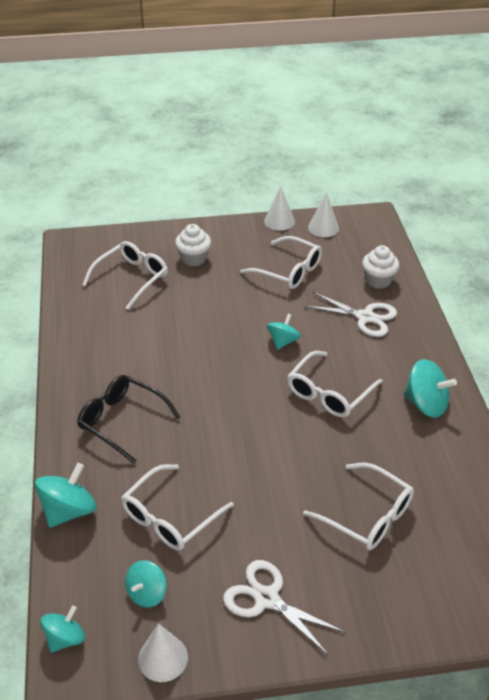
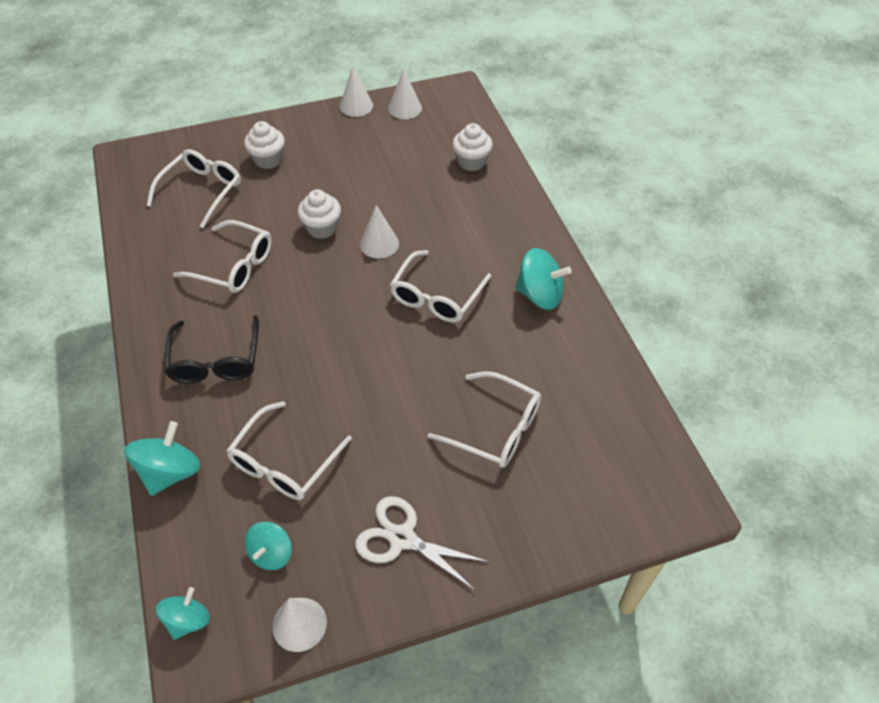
camera: 10 degrees left, 10 degrees up
(122, 421) = (215, 360): black glasses -> black glasses turned 120 degrees counterclockwise
(233, 322) = (322, 228): none -> white cupcake
(283, 341) = (379, 244): turquoise spinning top -> white cone
(288, 270) = (373, 162): white glasses -> white glasses (233, 266)
(365, 317) = (463, 205): white scissors -> none

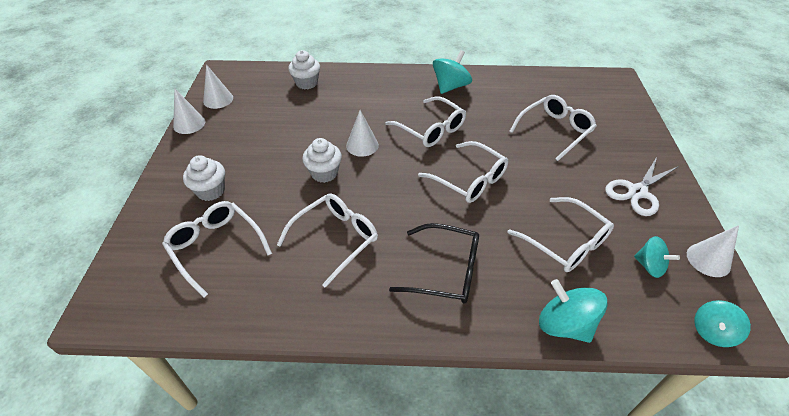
camera: 70 degrees left, 5 degrees down
(188, 620) = (712, 332): turquoise spinning top -> turquoise spinning top turned 90 degrees counterclockwise
(358, 352) = (469, 179): none -> white glasses

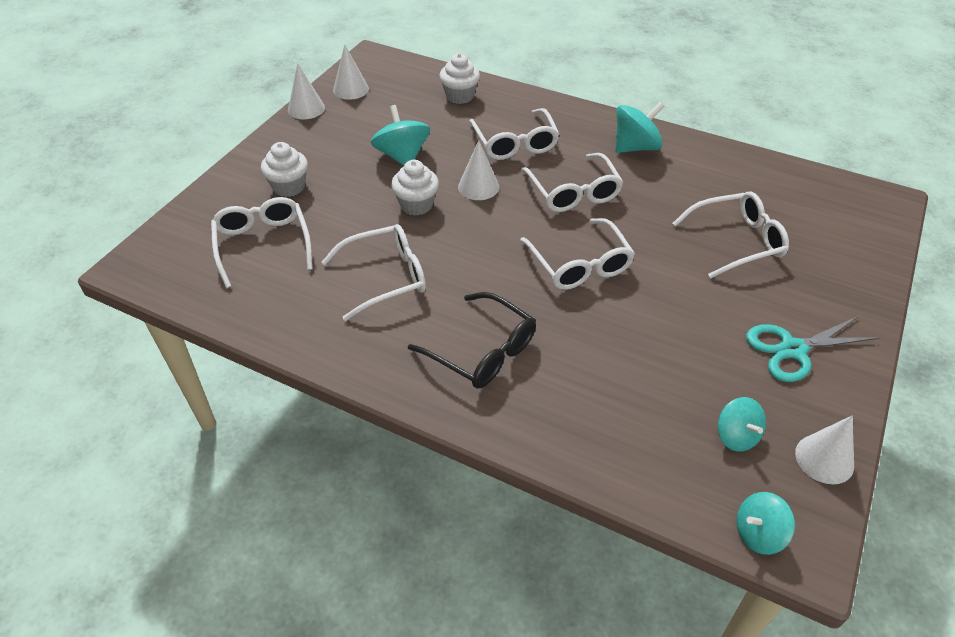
camera: 25 degrees right, 0 degrees up
(564, 324) = (578, 454): turquoise spinning top -> turquoise spinning top (402, 156)
(565, 242) = (647, 372): white glasses -> white glasses (514, 143)
(637, 192) = (792, 349): white scissors -> turquoise scissors

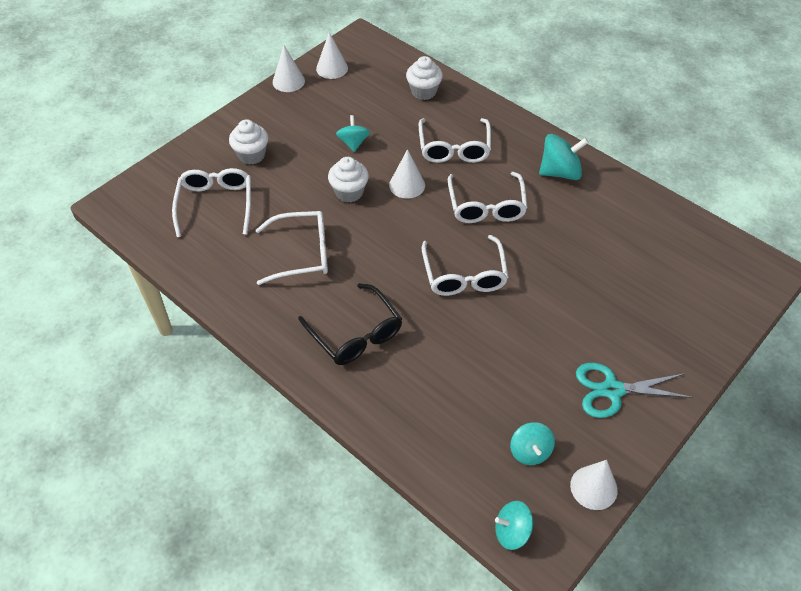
camera: 15 degrees right, 5 degrees up
(402, 156) = (353, 143): turquoise spinning top -> turquoise spinning top, size x0.65
(736, 241) = (609, 282): white glasses -> none

